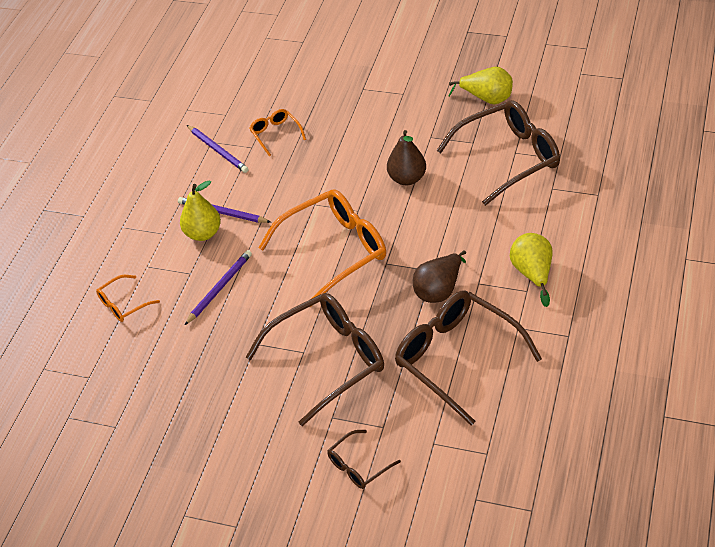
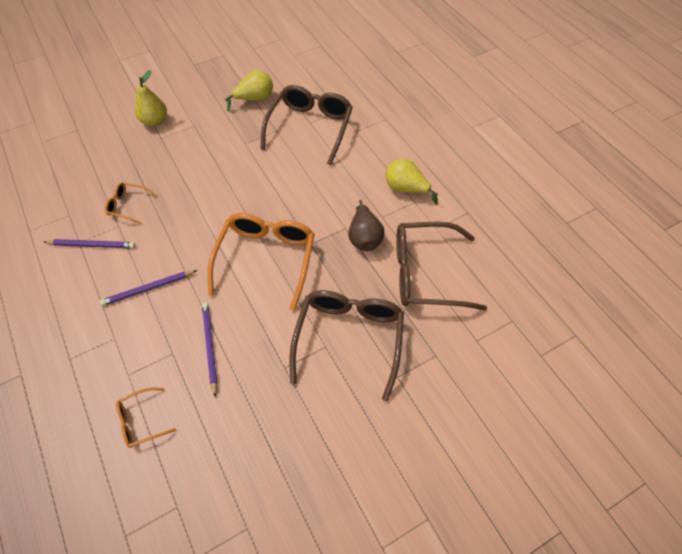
camera: 50 degrees left, 10 degrees up
(123, 304) = (141, 421): orange glasses -> orange glasses turned 60 degrees clockwise
(203, 233) = (149, 315): yellow pear -> yellow pear (155, 121)
(358, 466) = (453, 396): brown glasses -> none
(407, 179) = (260, 179): brown pear -> none

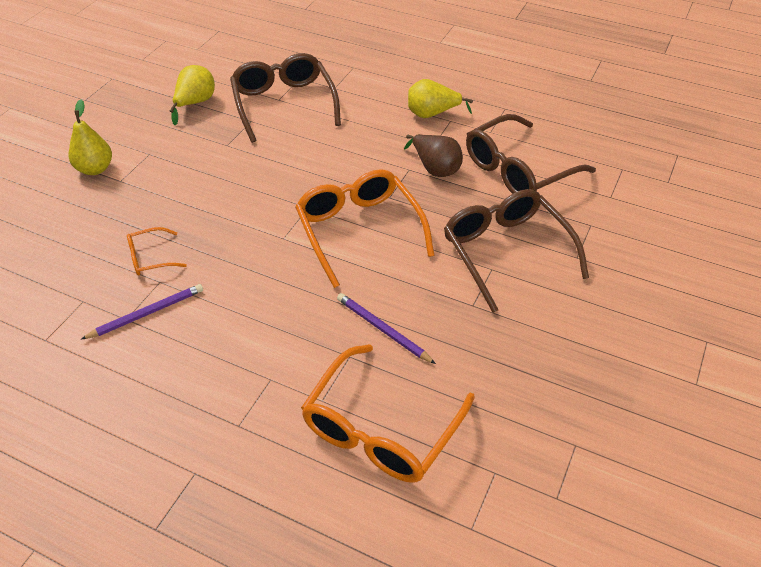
camera: 35 degrees left, 10 degrees down
(141, 421) = (381, 429): orange glasses -> orange glasses, size x2.12
(148, 289) = (260, 317): purple pencil -> none

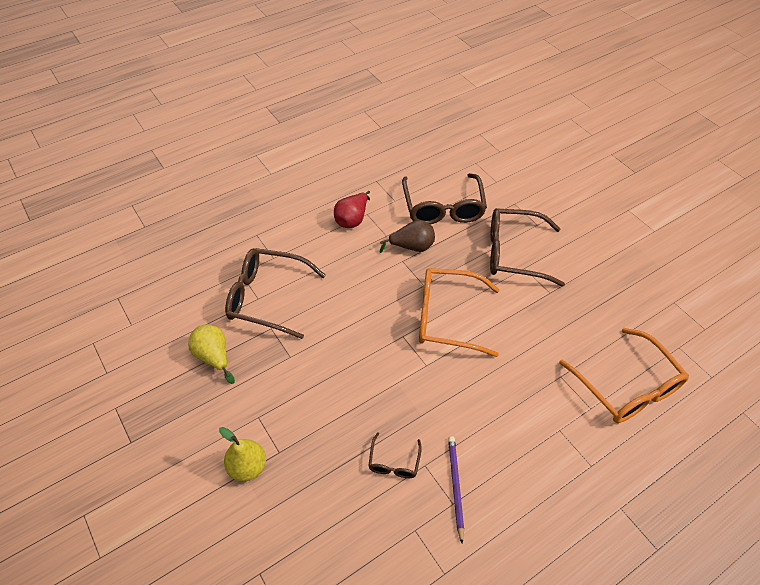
camera: 60 degrees left, 5 degrees up
(150, 258) = (394, 462): orange glasses -> brown glasses
(383, 329) = (547, 348): purple pencil -> none
(432, 114) = (352, 219): yellow pear -> red pear

